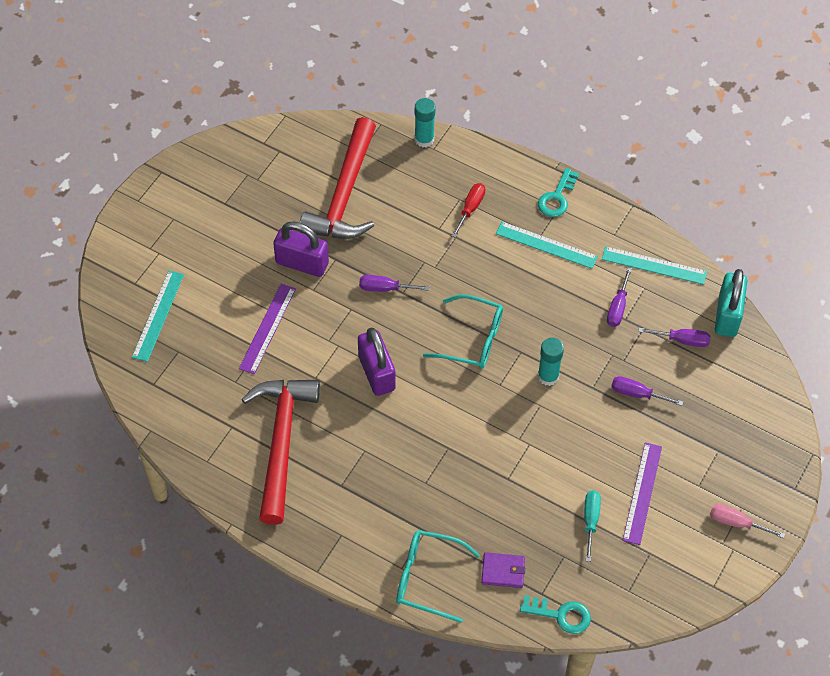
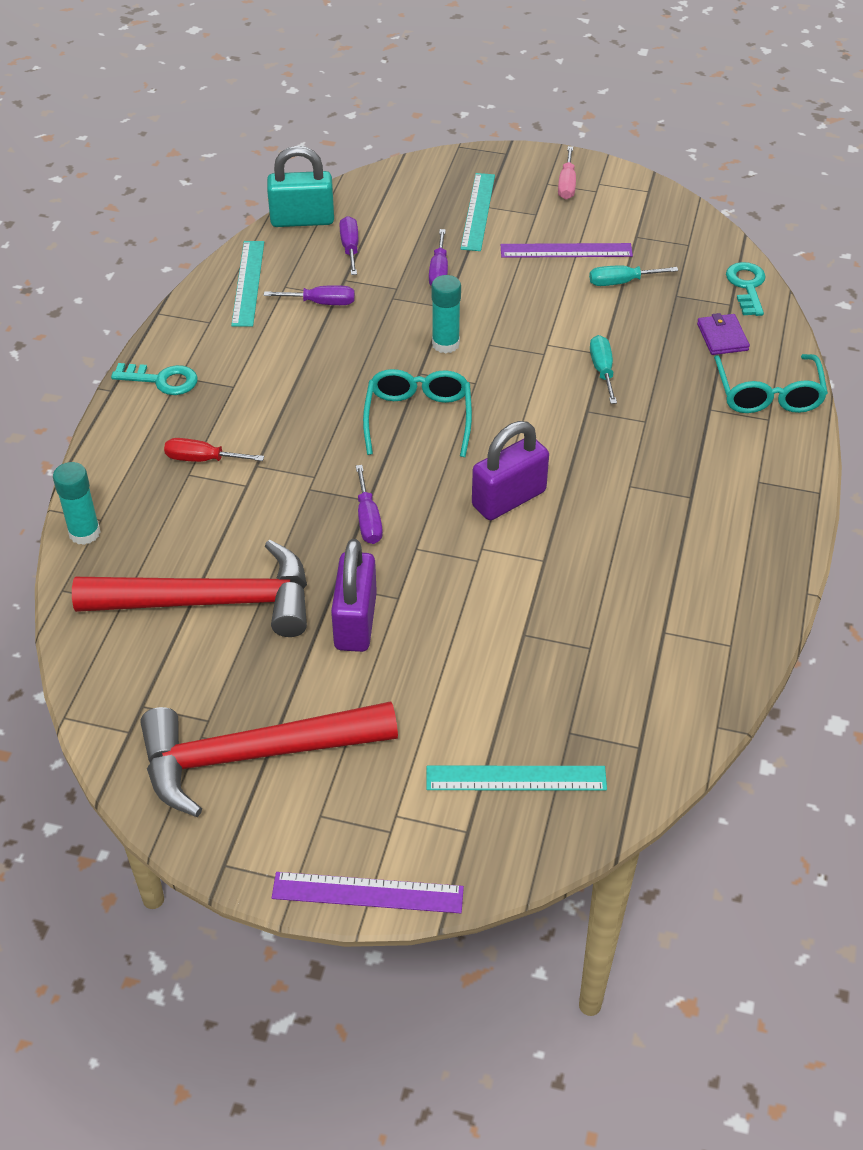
camera: 105 degrees left, 10 degrees down
(267, 328) = (485, 633): purple ruler -> purple ruler (367, 893)
(281, 442) = (661, 571): red hammer -> red hammer (254, 755)
(488, 472) = (602, 370): none -> turquoise screwdriver
(546, 245) = (244, 377): turquoise ruler -> turquoise ruler (478, 211)

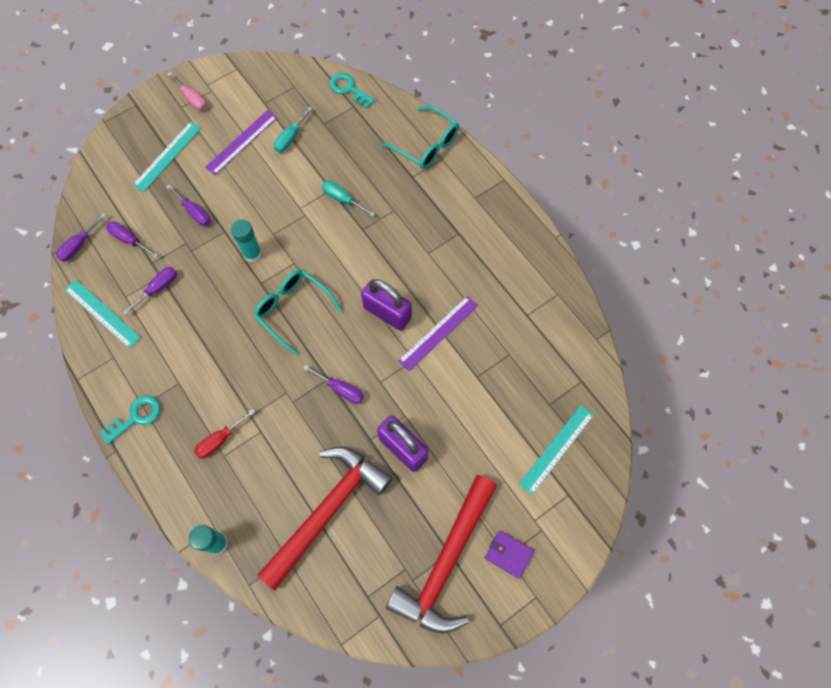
camera: 50 degrees left, 20 degrees up
(302, 220) = (79, 245): turquoise padlock -> purple screwdriver
(367, 893) = (568, 567): purple ruler -> purple ruler (438, 333)
(478, 211) = (167, 156): turquoise ruler -> turquoise ruler turned 75 degrees clockwise
(508, 499) = (387, 313): purple padlock -> purple padlock turned 60 degrees counterclockwise
(722, 337) = (371, 129): purple wallet -> purple wallet (508, 554)

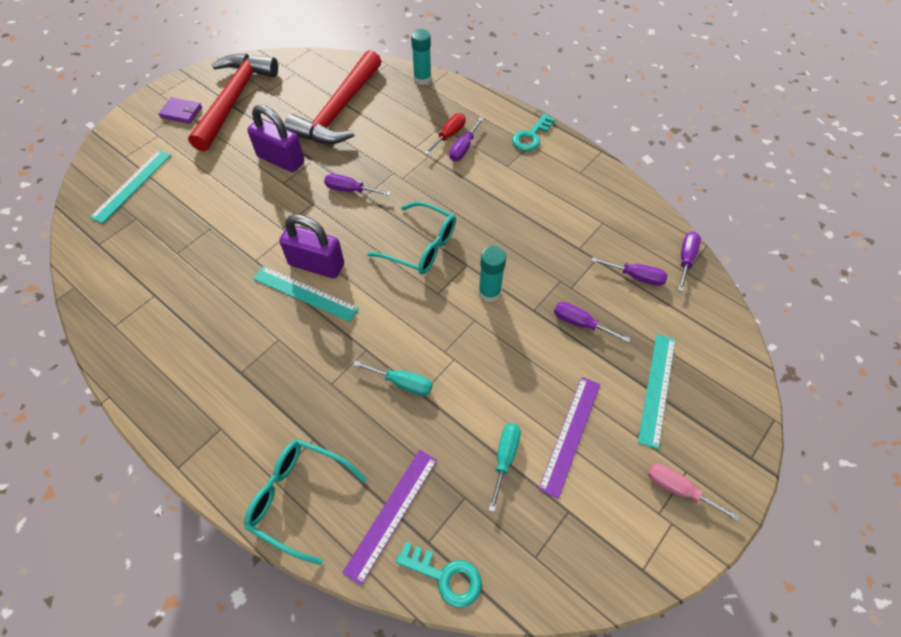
camera: 165 degrees right, 10 degrees down
(102, 313) = (615, 204): turquoise ruler -> turquoise ruler (305, 293)
(158, 288) = (573, 236): purple screwdriver -> purple screwdriver (463, 148)
(438, 333) = (256, 257): purple ruler -> purple ruler (392, 513)

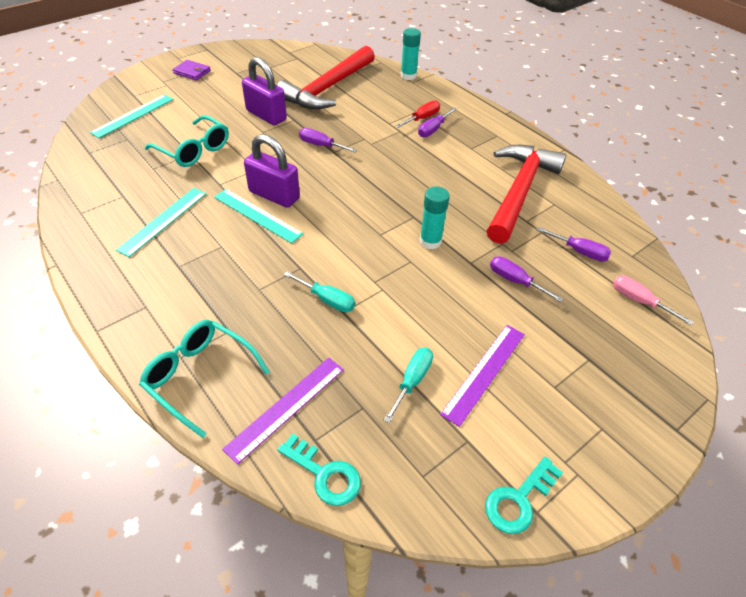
camera: 10 degrees right, 10 degrees down
(234, 100) = (239, 69): red hammer -> red hammer (519, 192)
(420, 246) = (374, 196): turquoise glasses -> turquoise glasses (193, 150)
(531, 136) = (499, 129): turquoise key -> turquoise key (519, 499)
(657, 388) = (583, 349): turquoise ruler -> turquoise ruler (163, 221)
(678, 489) = (590, 443): pink screwdriver -> pink screwdriver (639, 301)
(686, 259) = (633, 245): purple screwdriver -> none

